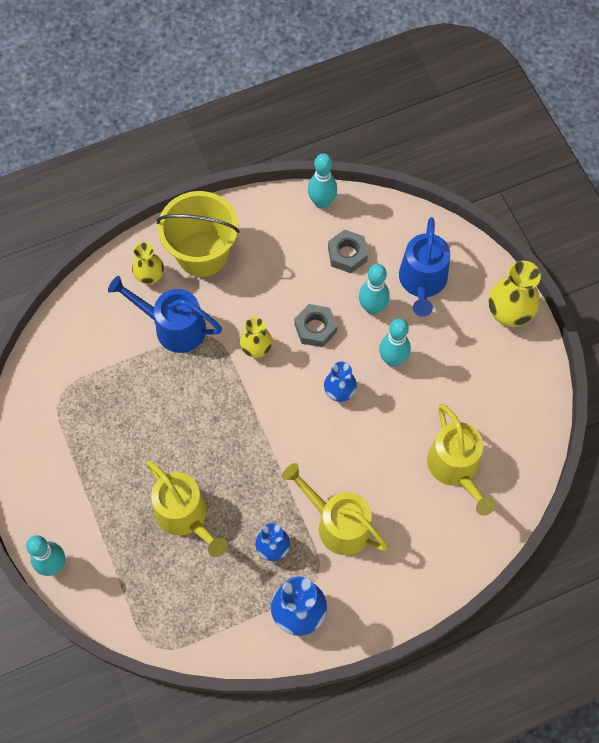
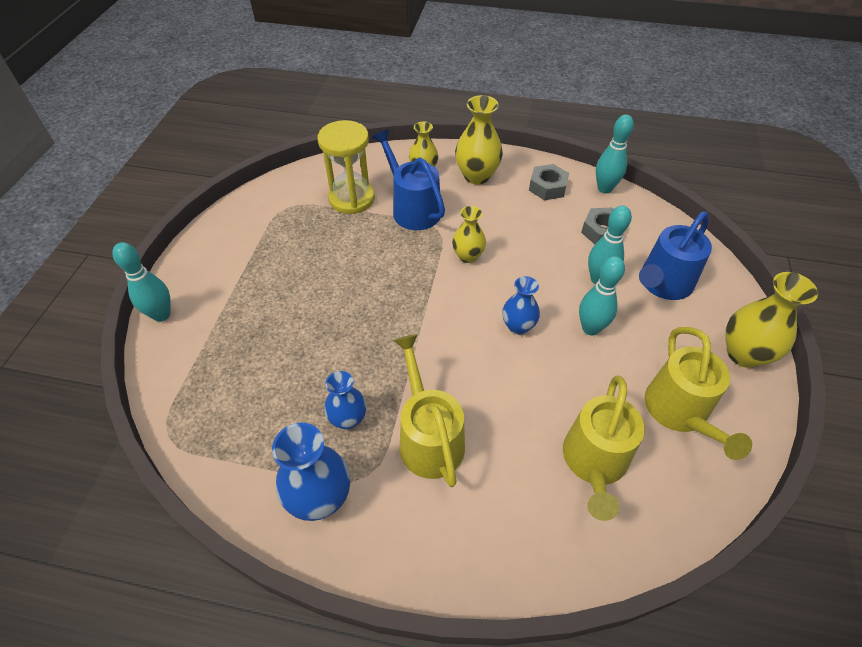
camera: 35 degrees right, 15 degrees down
(110, 349) = (351, 199): none -> yellow hourglass
(185, 515) = (297, 343): yellow watering can -> yellow watering can (679, 412)
(202, 254) = (476, 176): yellow bucket -> yellow vase
(315, 328) = (532, 268): grey nut -> grey nut (547, 187)

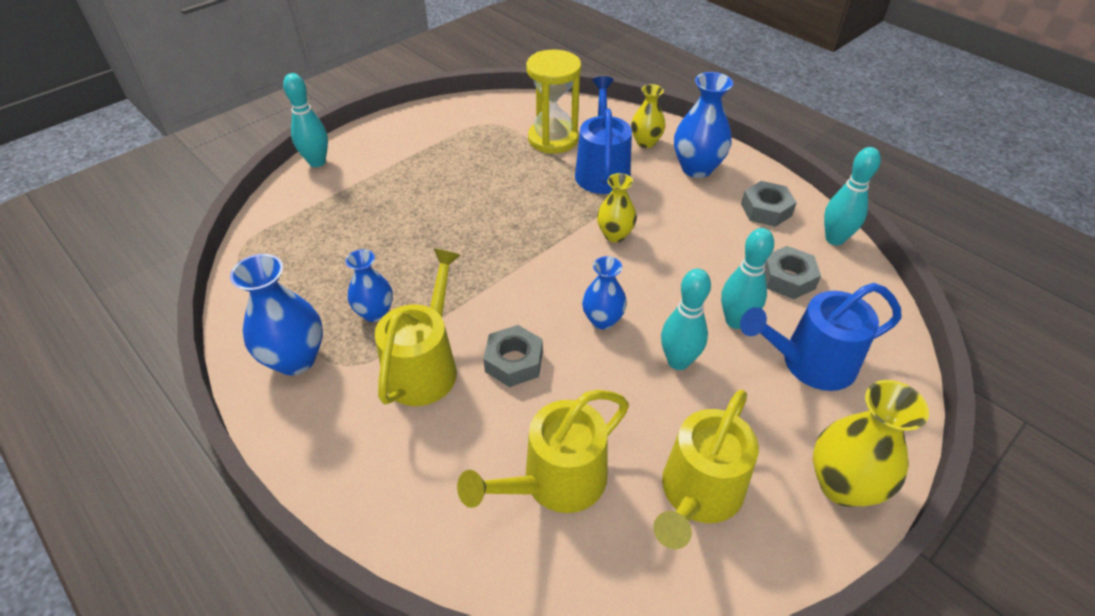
camera: 35 degrees right, 5 degrees down
(476, 176) = (696, 168): yellow vase -> blue vase
(488, 394) = (514, 362): none -> grey nut

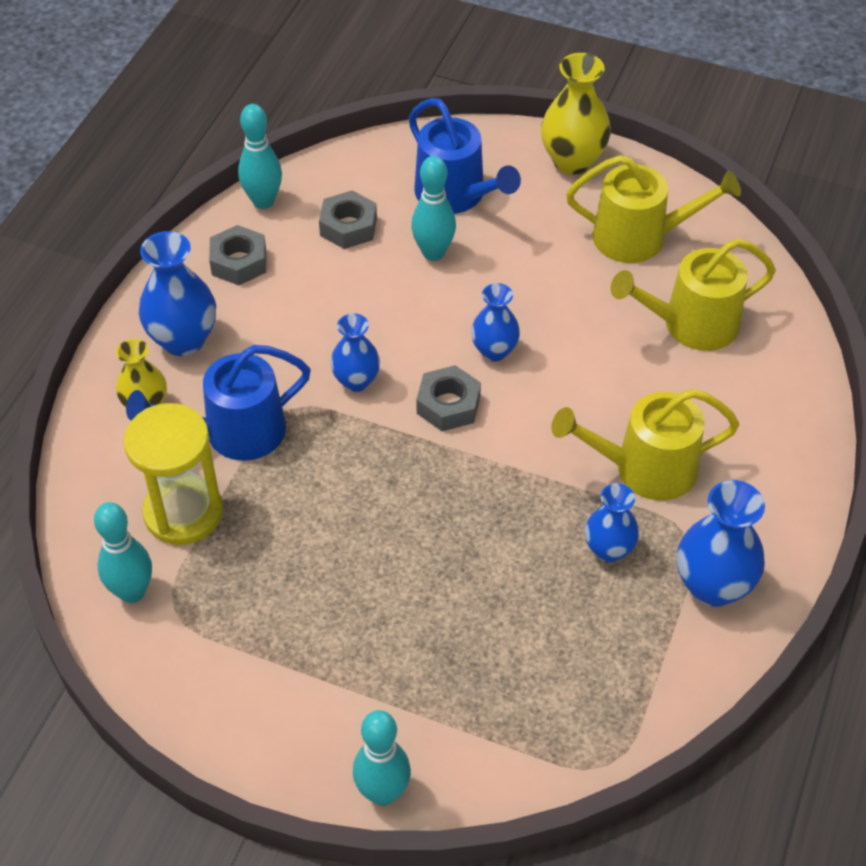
camera: 115 degrees left, 5 degrees up
(514, 362) = (592, 400): grey nut -> grey nut (448, 405)
(556, 481) = (691, 324): yellow watering can -> yellow watering can turned 135 degrees clockwise
(615, 235) = (356, 381): yellow vase -> blue vase
(678, 361) = (511, 281): turquoise bowling pin -> turquoise bowling pin (132, 592)

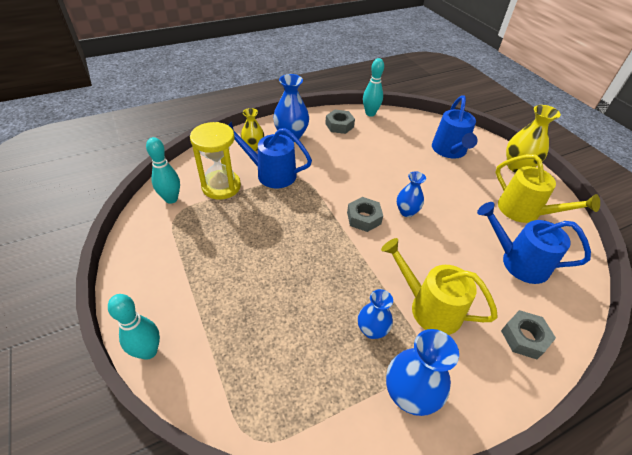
camera: 40 degrees right, 5 degrees down
(348, 227) = (393, 137): grey nut -> grey nut (524, 337)
(356, 381) = (336, 186): blue vase -> none
(433, 253) = (418, 163): turquoise bowling pin -> none
(691, 324) = (519, 262): yellow watering can -> blue watering can

